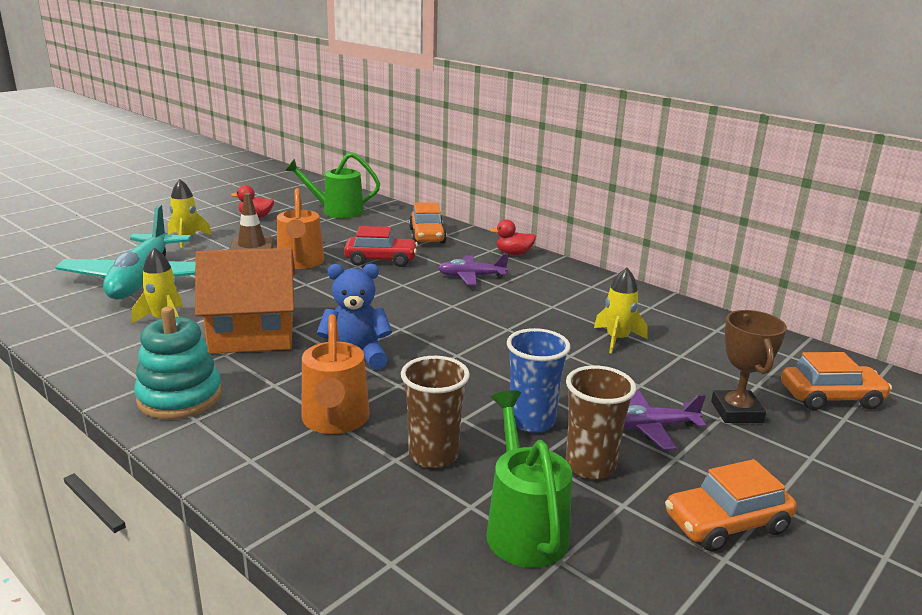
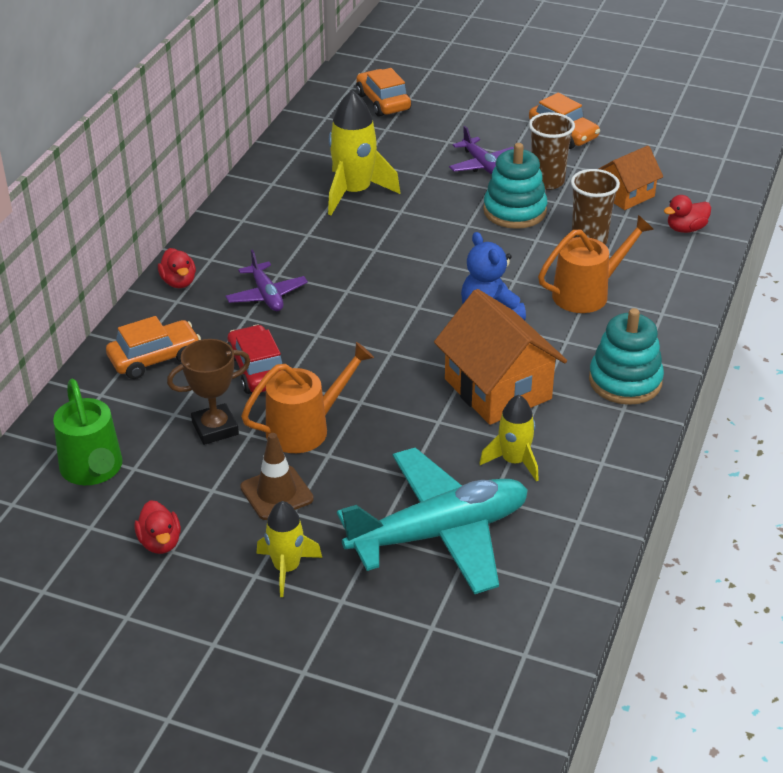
camera: 110 degrees left, 15 degrees up
(401, 554) = (686, 229): none -> red duck
(523, 527) = (626, 195): green watering can -> orange house
(531, 421) = (514, 211): blue cup -> turquoise stacking toy
(617, 339) = (354, 192): yellow rocket -> yellow rocket, size x1.63
(736, 412) = (433, 135): brown trophy -> brown trophy (215, 428)

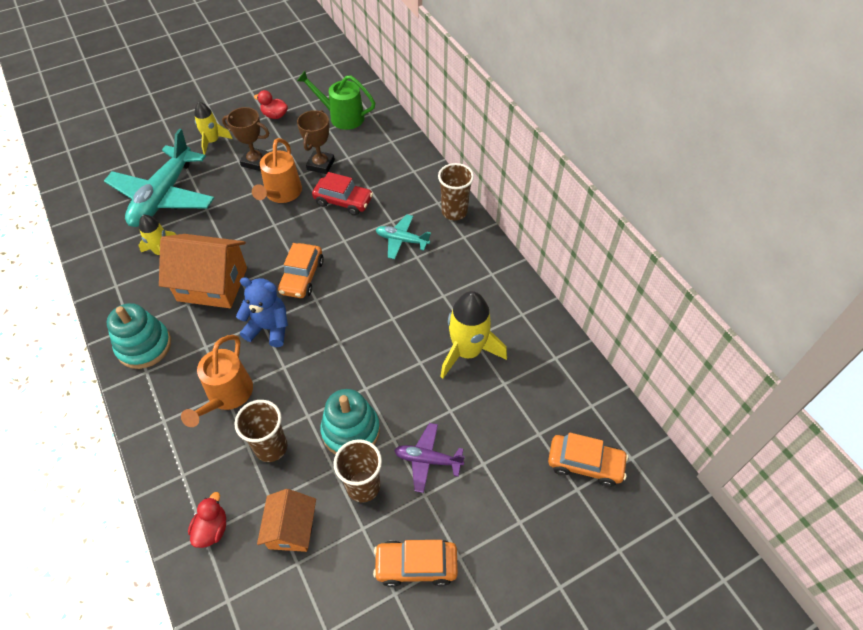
camera: 130 degrees right, 15 degrees up
(155, 358) = (397, 171): orange car -> orange car (302, 277)
(179, 282) = (454, 212): red duck -> brown cup
(266, 295) = (402, 240): purple plane -> turquoise plane
(276, 493) = (255, 161): brown traffic cone -> brown trophy

